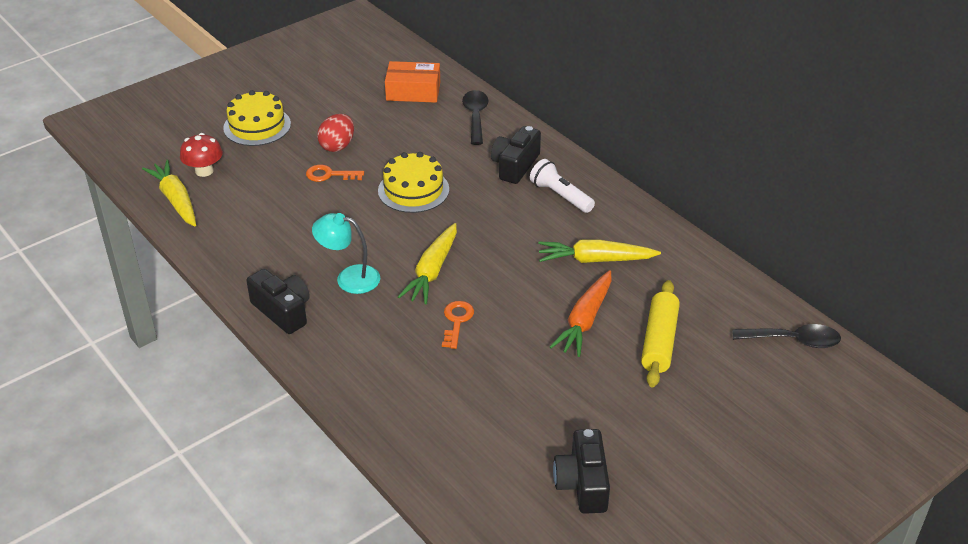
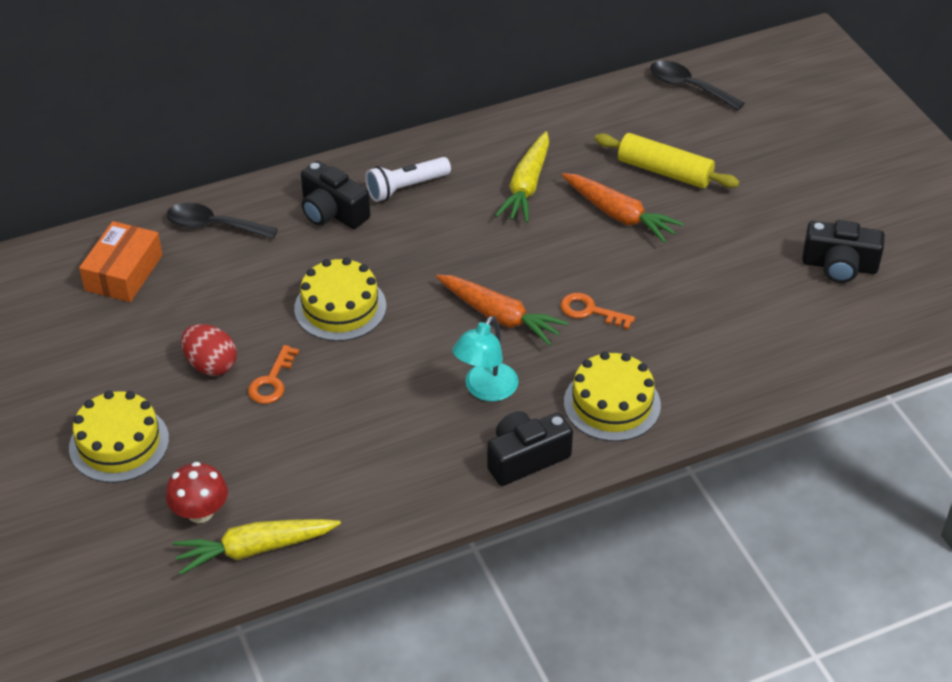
camera: 75 degrees left, 5 degrees up
(353, 350) = (612, 404): none -> yellow cake
(432, 271) = (499, 316): yellow carrot -> orange carrot
(793, 340) = (688, 87): black spoon -> black spoon turned 75 degrees counterclockwise

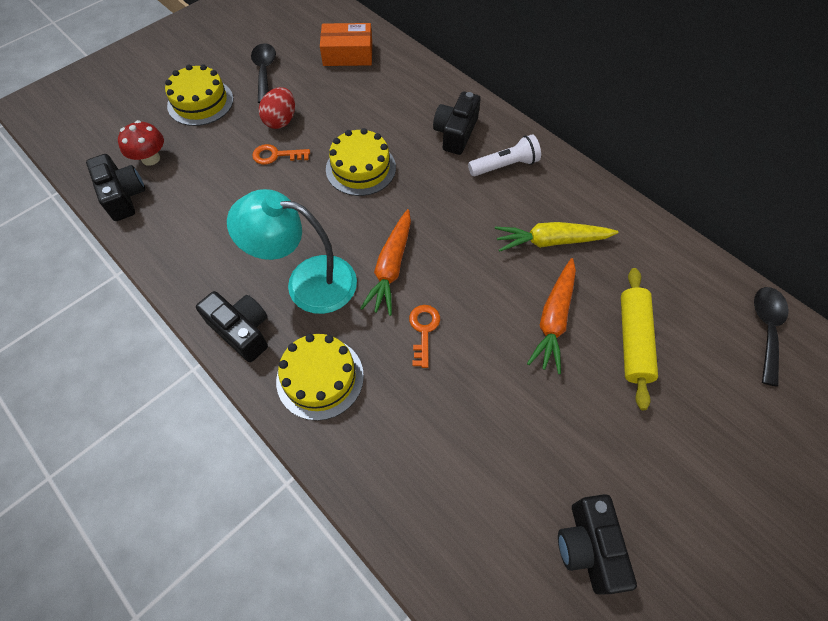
camera: 70 degrees right, 15 degrees up
(213, 226) = (410, 79): black spoon -> black spoon (264, 71)
(255, 549) = (123, 196): yellow carrot -> black camera
(406, 188) = (505, 166): white flashlight -> white flashlight turned 120 degrees clockwise
(485, 390) = (307, 282): turquoise lamp -> turquoise lamp, size x1.55

